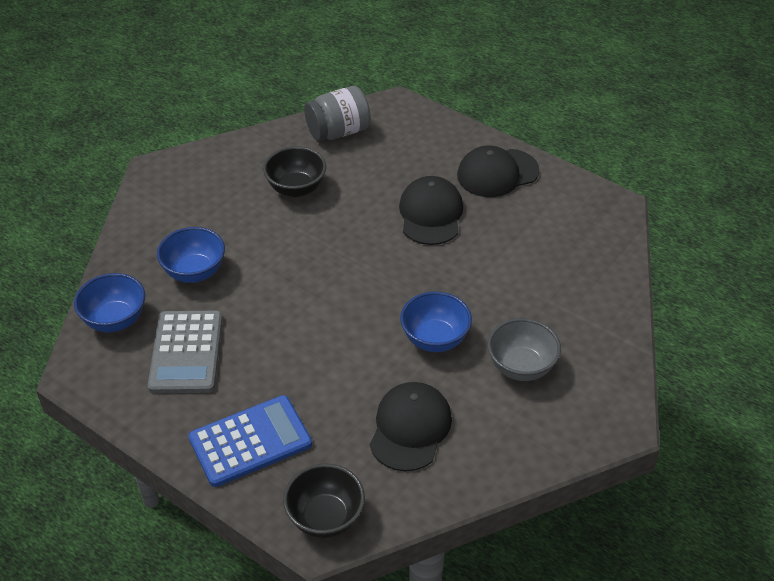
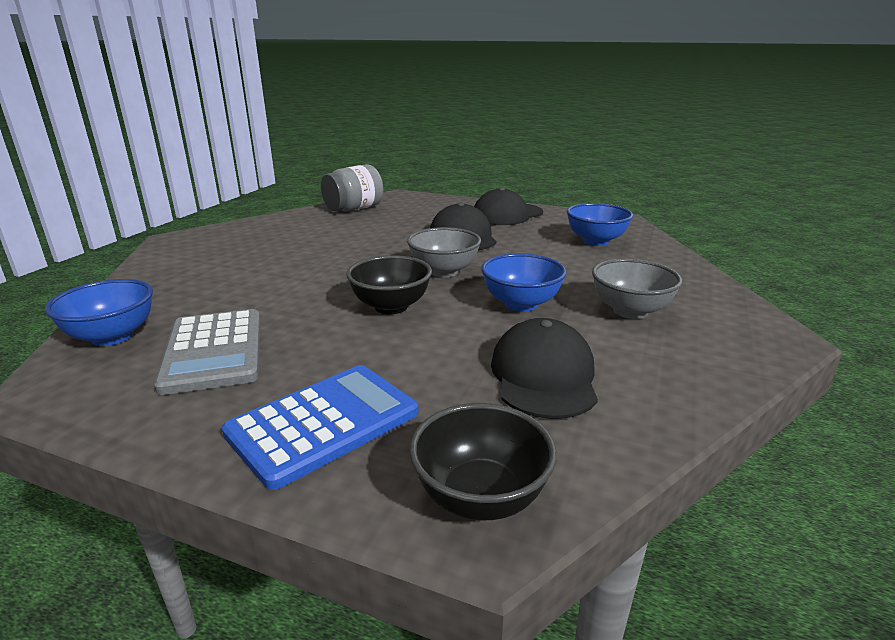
camera: 15 degrees left, 20 degrees down
(194, 272) = (221, 291): blue bowl -> blue bowl (595, 241)
(296, 188) = (324, 236): black bowl -> black bowl (391, 307)
(389, 276) = (444, 271): none -> grey bowl

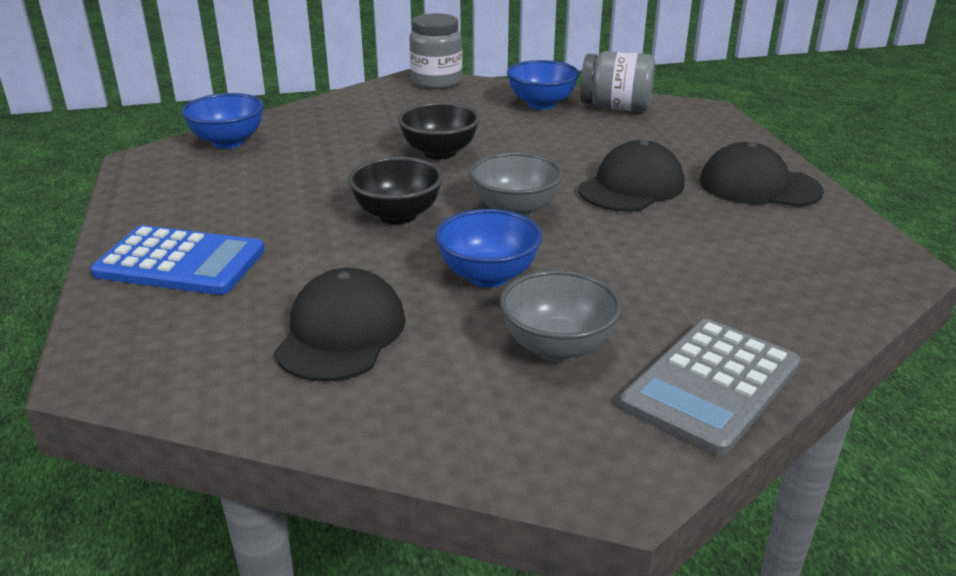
camera: 55 degrees right, 5 degrees up
(198, 235) = (436, 82): none -> grey jar
(214, 351) = (242, 182): grey calculator -> grey calculator (711, 385)
(480, 497) = (132, 357): black bowl -> black bowl (439, 153)
(543, 376) = (341, 333): black cap -> black cap turned 45 degrees counterclockwise
(595, 241) = (765, 269): blue bowl -> blue bowl (541, 104)

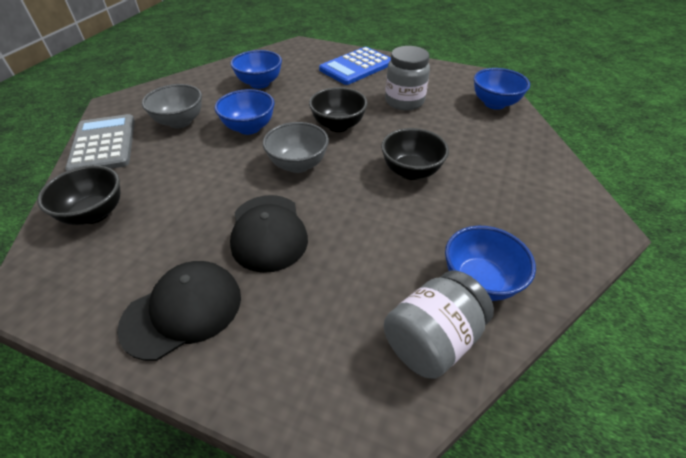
camera: 125 degrees right, 15 degrees up
(341, 333) = (259, 83): black cap -> blue bowl
(436, 82) = (589, 238): grey jar -> grey jar (404, 101)
(789, 292) = (95, 213): none -> black bowl

